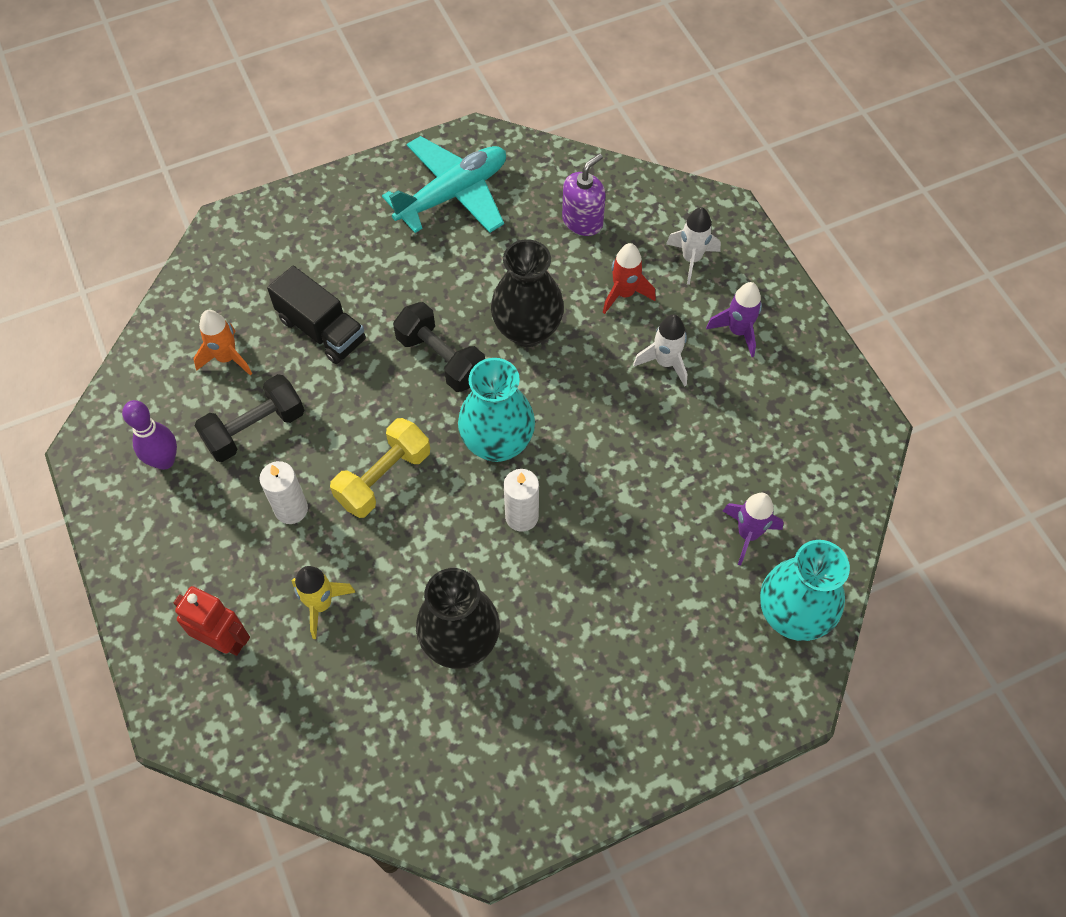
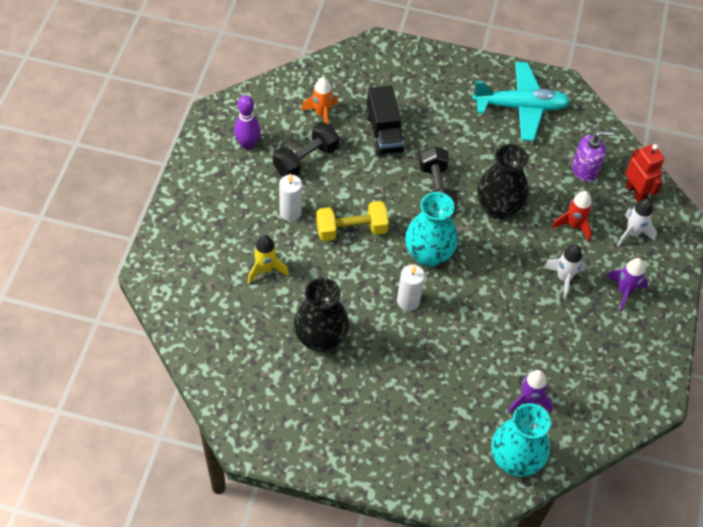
camera: 35 degrees right, 5 degrees down
(224, 640) = (204, 252): red robot -> red robot (635, 192)
(255, 429) = (306, 160): black dumbbell -> black dumbbell turned 45 degrees counterclockwise

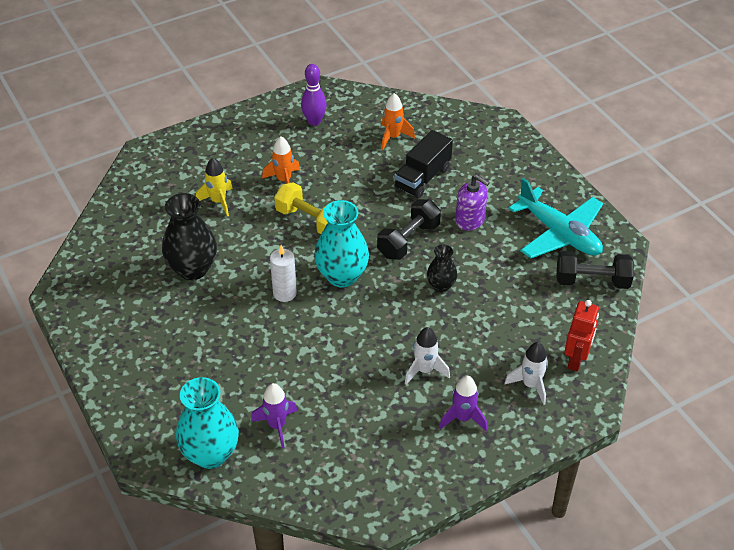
camera: 50 degrees right, 10 degrees down
(290, 212) = (284, 180): white candle -> orange rocket
(306, 160) = (341, 157): black dumbbell -> black dumbbell (592, 281)
(498, 207) = (441, 286): black vase -> black vase, size x0.56
(573, 225) = (486, 342): red rocket -> none
(585, 170) = (553, 312): purple soap dispenser -> purple soap dispenser (470, 220)

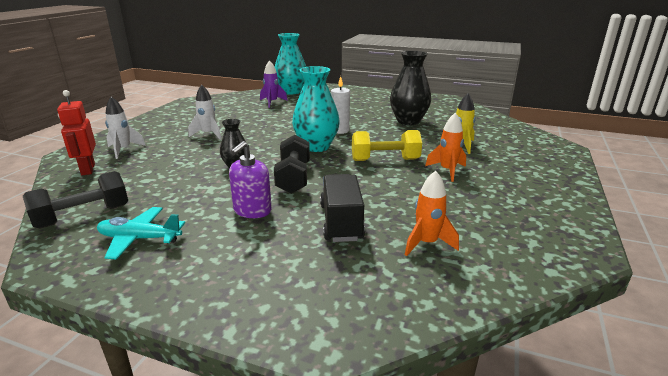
camera: 140 degrees right, 20 degrees down
(314, 121) = (518, 218): purple bowling pin -> none
(463, 418) = (166, 129): purple rocket -> none
(470, 220) = (252, 210): purple soap dispenser -> purple soap dispenser turned 60 degrees counterclockwise
(559, 234) = (139, 239): turquoise plane -> turquoise plane, size x0.63

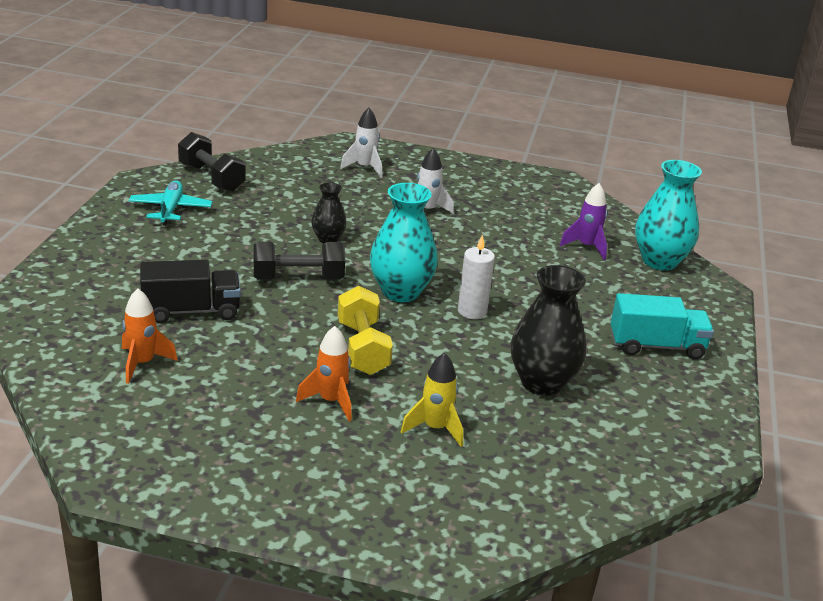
camera: 80 degrees right, 5 degrees up
(87, 169) = (310, 159): red robot -> none
(252, 210) = (219, 258): purple soap dispenser -> none
(370, 99) = (656, 346): none -> turquoise truck

